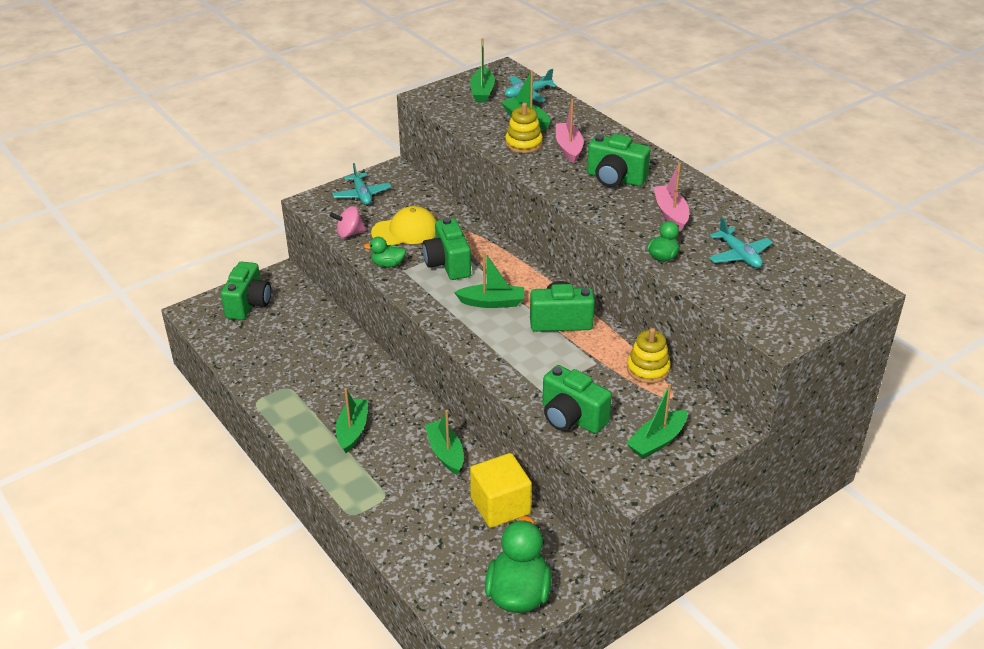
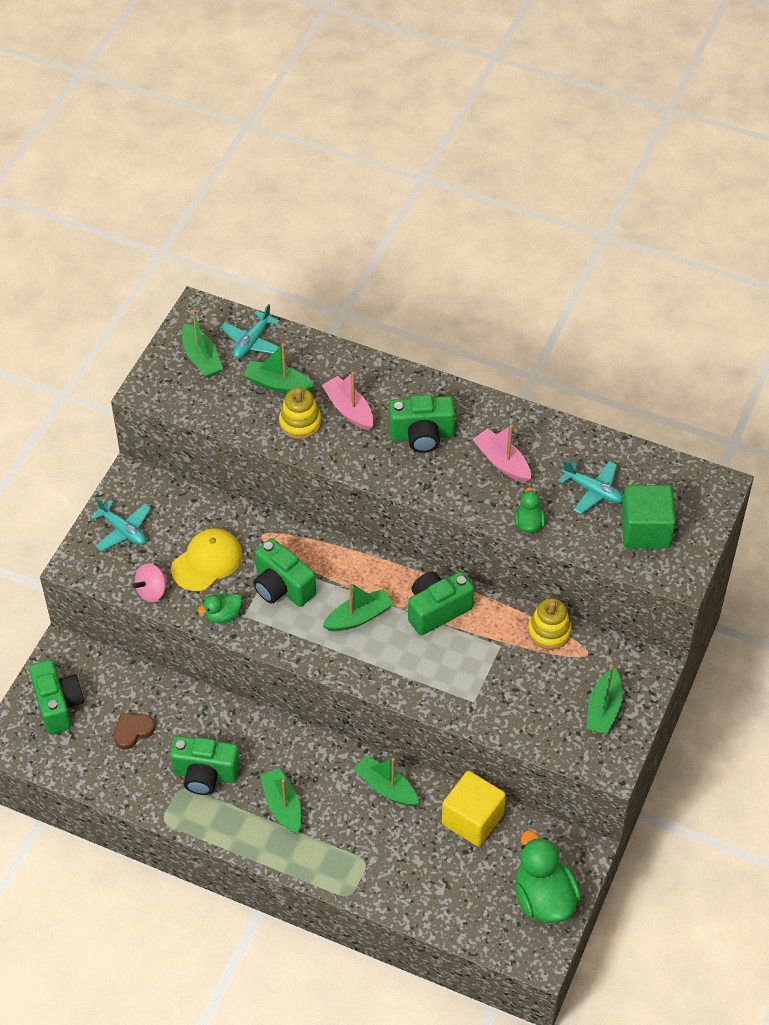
camera: 30 degrees left, 15 degrees up
(285, 339) = (132, 731): none -> brown heart
(571, 418) = (517, 719): green camera -> green camera (205, 774)
(769, 295) = (645, 530): none -> green cube

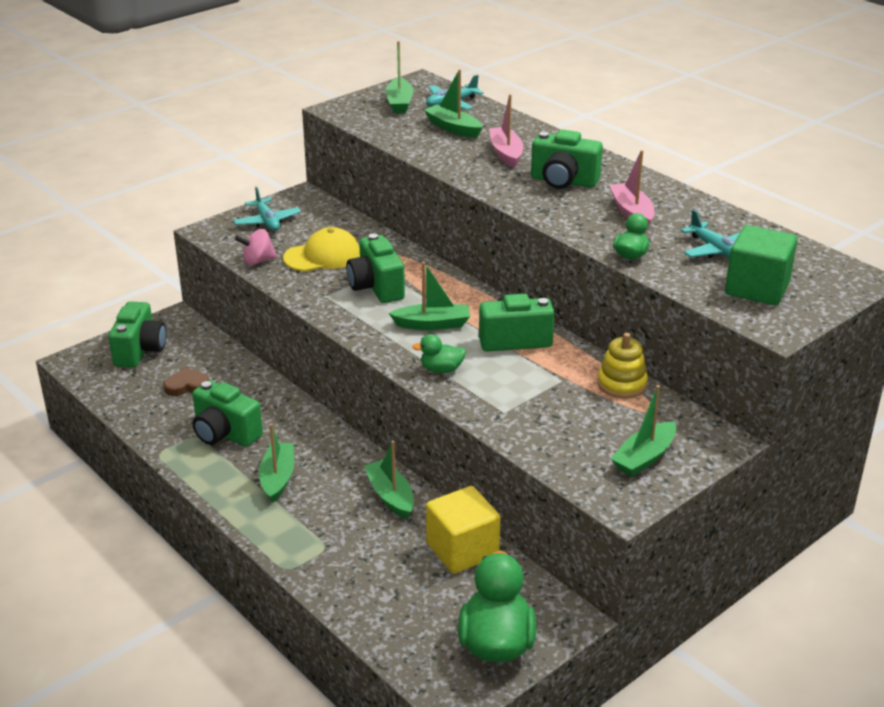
camera: 25 degrees right, 20 degrees down
(222, 615) = (306, 291): green duck -> green duck (441, 369)
(300, 423) = (454, 151): yellow stacking toy -> none

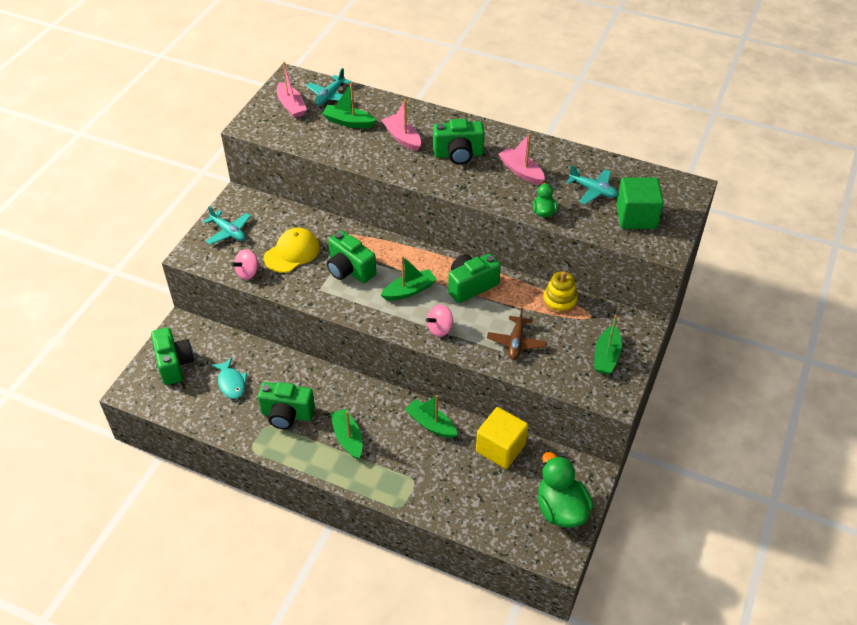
camera: 25 degrees left, 15 degrees up
(187, 385) = (231, 383): brown heart -> turquoise fish
(399, 103) = (291, 106): green boat -> pink boat
(441, 369) = (440, 329): green duck -> pink spinning top
(530, 409) = (516, 342): none -> brown plane

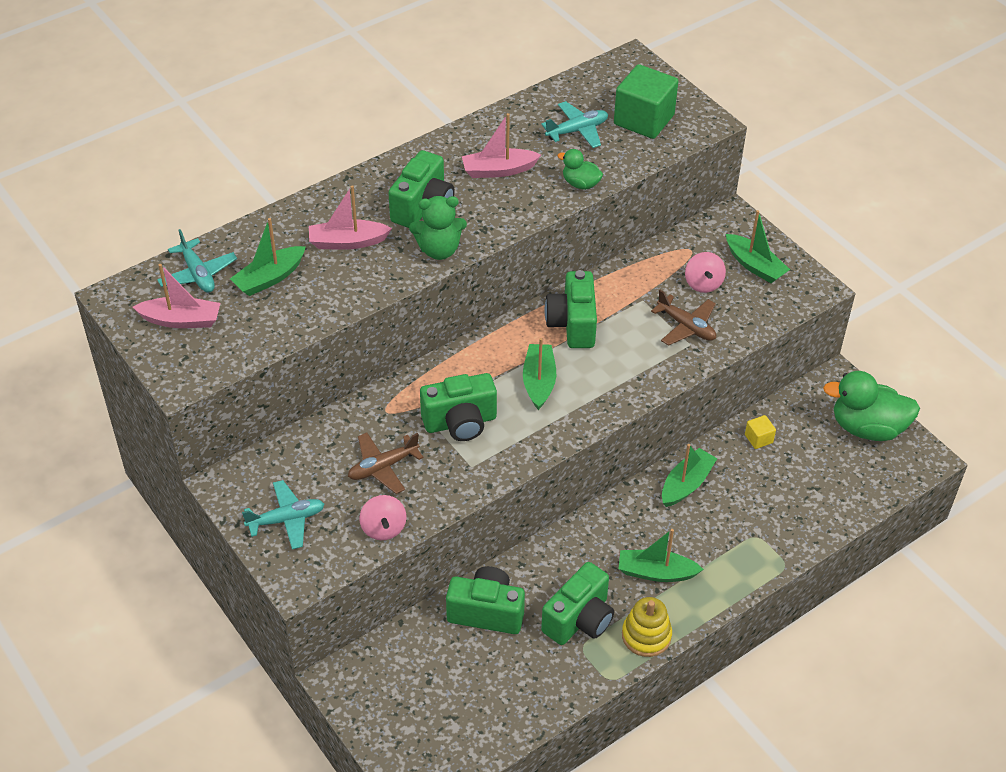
camera: 60 degrees left, 0 degrees up
(174, 364) = (406, 713): green camera -> green camera (486, 612)
(231, 383) = (486, 659): turquoise fish -> none
(292, 252) = (383, 467): yellow cap -> brown plane
(428, 176) = (439, 250): none -> green teddy bear
(431, 424) = (686, 484): green boat -> green boat turned 150 degrees clockwise
(440, 329) = (620, 381): pink spinning top -> pink spinning top (703, 284)
(500, 448) = (758, 438): yellow cube -> yellow cube, size x0.45
(559, 301) = (650, 262): yellow stacking toy -> yellow stacking toy (646, 636)

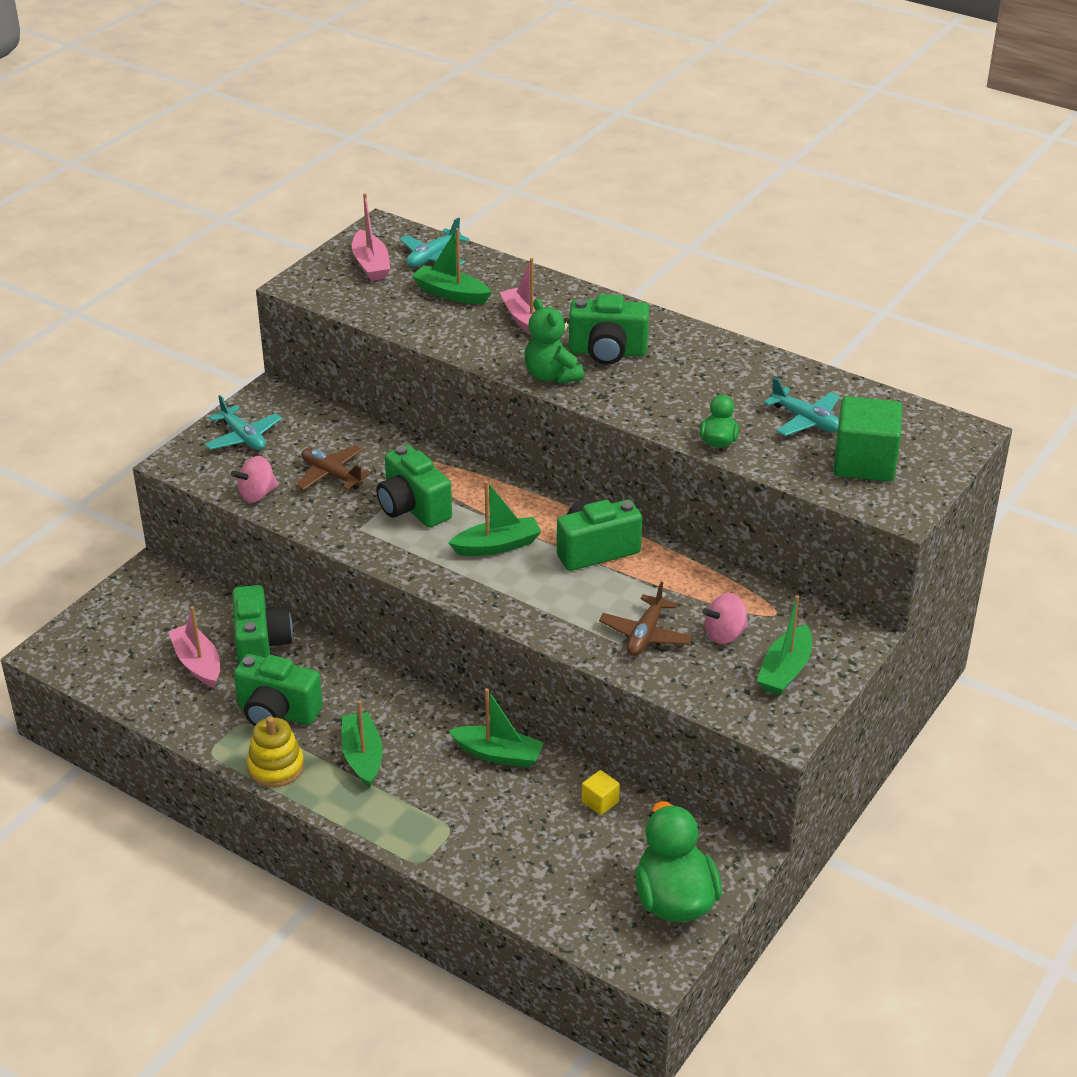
camera: 70 degrees right, 10 degrees down
(499, 170) = (699, 384): pink boat -> pink boat (198, 663)

